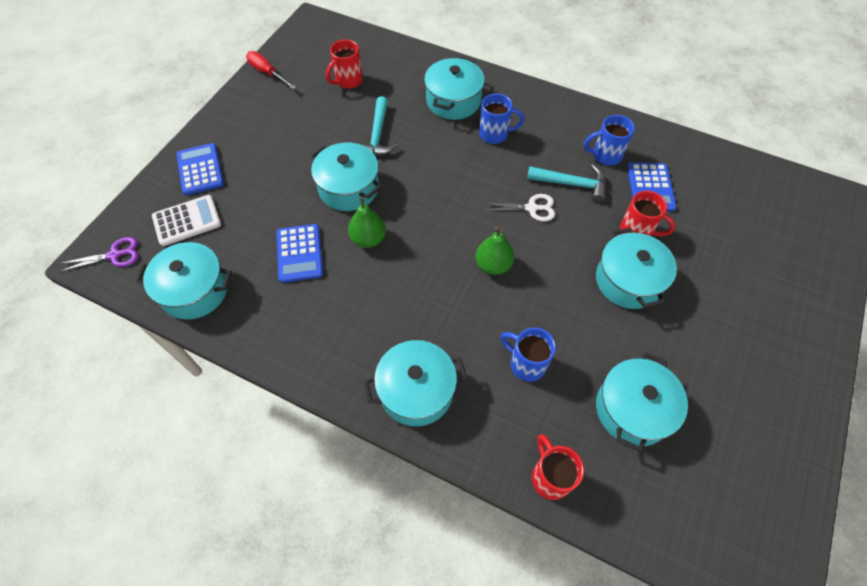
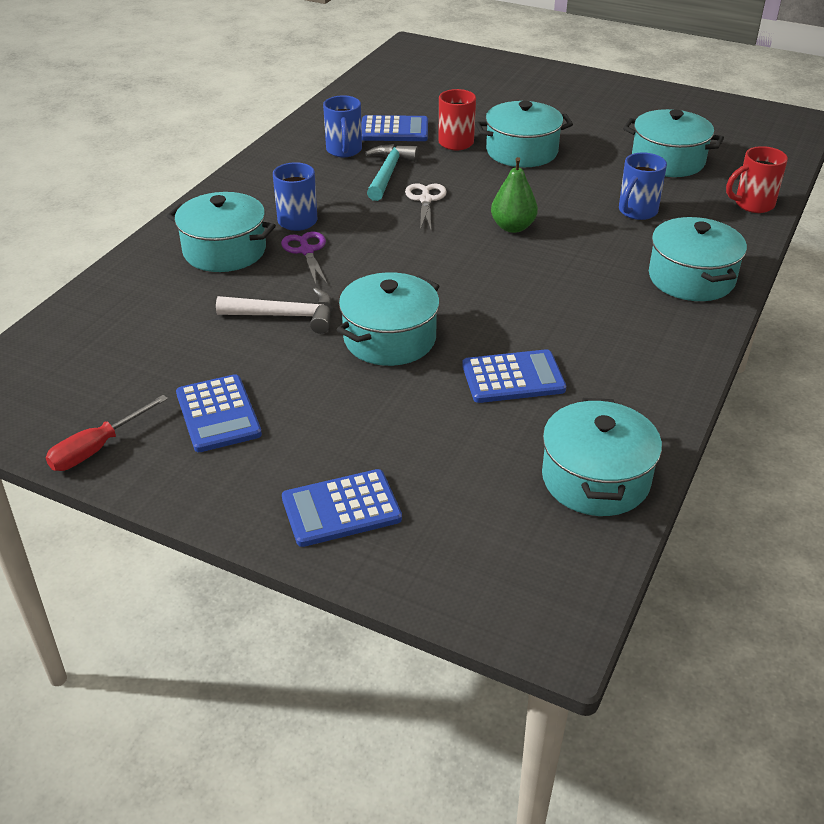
camera: 90 degrees left, 20 degrees down
(114, 255) = (542, 594): purple scissors -> purple scissors (306, 251)
(187, 221) = (459, 509): white calculator -> none
(286, 114) = (218, 414): none -> blue calculator
(348, 81) = (151, 350): red mug -> none
(368, 239) = (482, 318): green pear -> none
(377, 135) = (285, 316): turquoise hammer -> white hammer

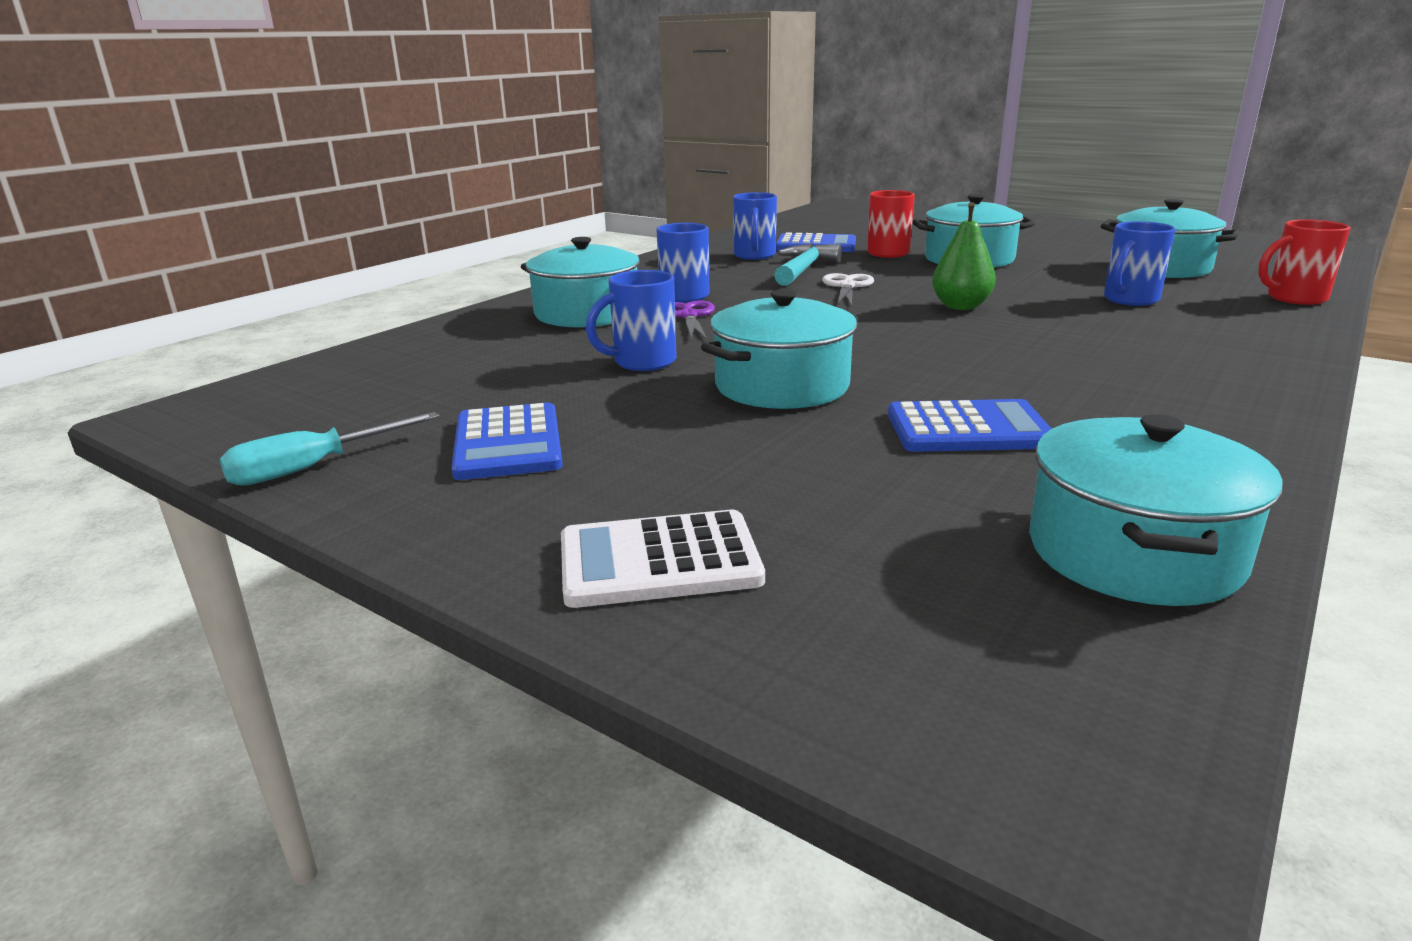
camera: 10 degrees right, 15 degrees down
(97, 448) = (313, 467): red screwdriver -> turquoise screwdriver
(285, 316) = (642, 362): white hammer -> blue mug
(341, 509) = (659, 561): blue calculator -> white calculator
(691, 278) = (1230, 351): turquoise pot -> none

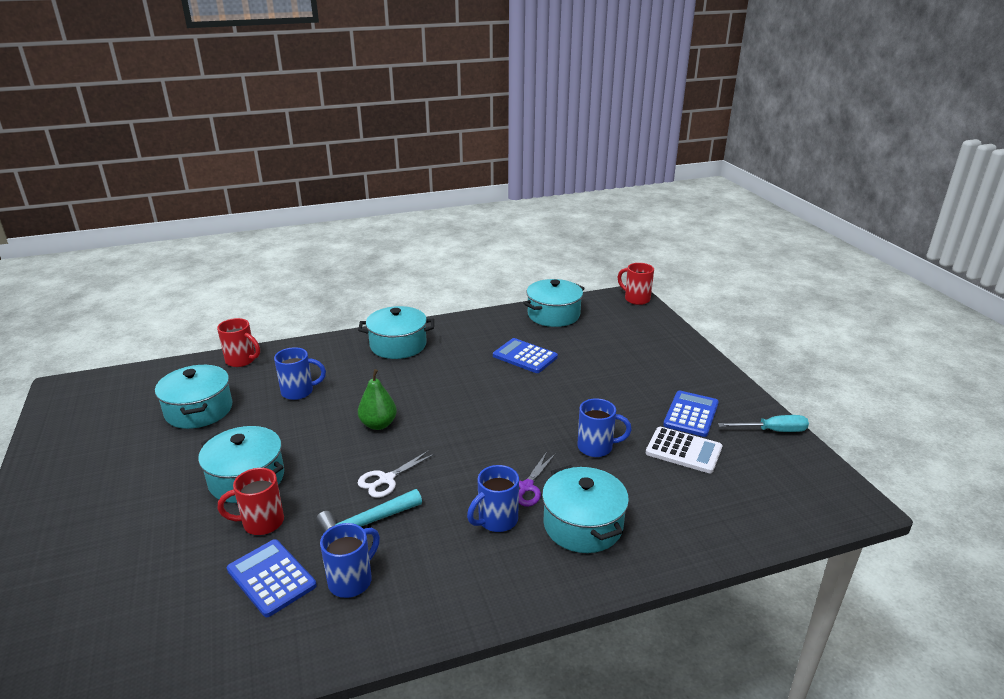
camera: 145 degrees left, 5 degrees up
(659, 561) = (668, 352): white calculator -> white calculator (683, 450)
(782, 386) = (555, 402): turquoise pot -> turquoise pot (398, 345)
(1040, 786) = (636, 299): none -> red mug

